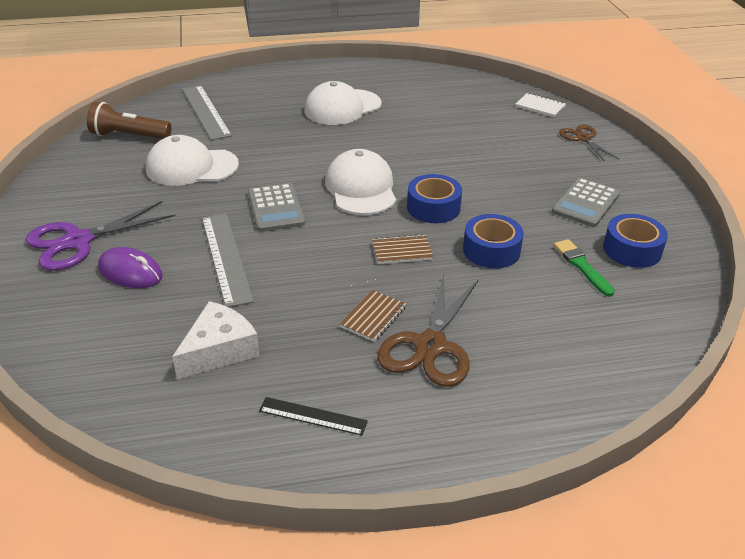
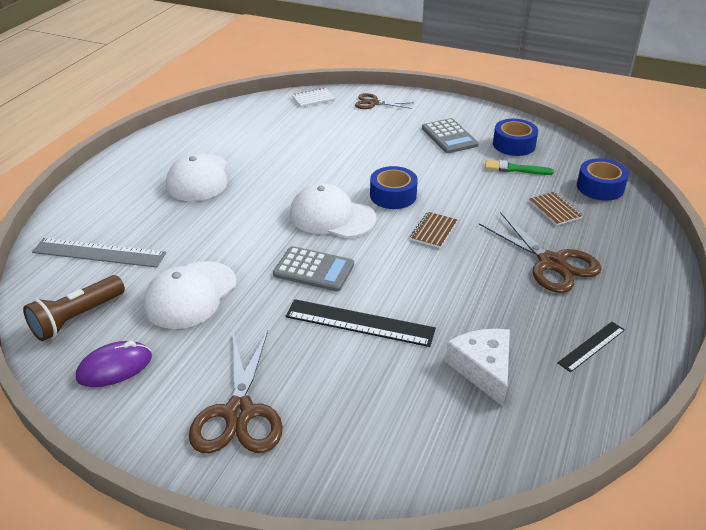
camera: 55 degrees left, 0 degrees up
(77, 241) = (239, 413): purple scissors -> brown scissors
(130, 272) = (327, 390): purple mouse -> purple mouse (115, 367)
(226, 258) = (359, 323): grey ruler -> black ruler
(373, 317) = (501, 275): brown notebook -> brown notebook (554, 210)
(491, 250) = (467, 194): blue tape -> blue tape (600, 187)

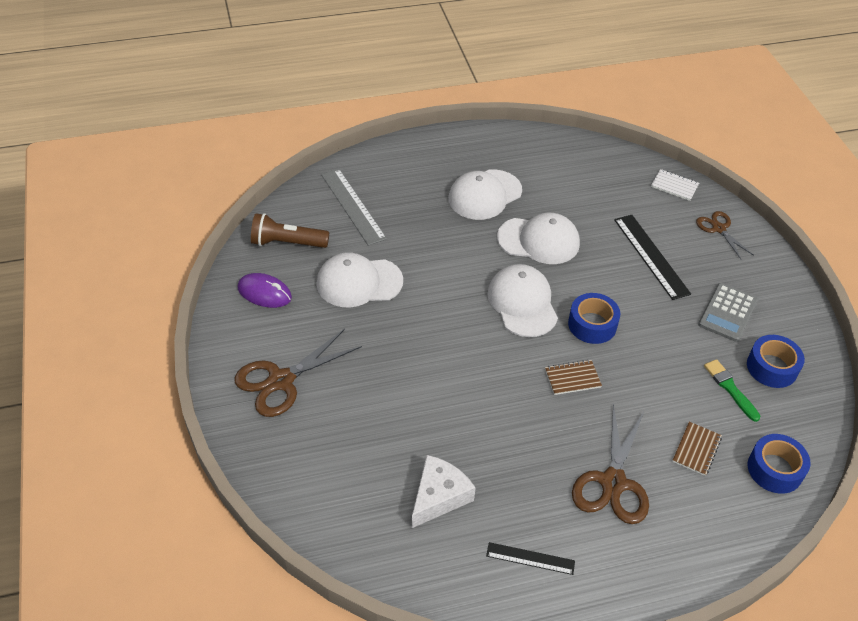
camera: 50 degrees right, 10 degrees up
(281, 177) = (538, 240): none -> white cap
(314, 269) = (450, 332): grey calculator -> none
(359, 323) = (419, 394): black ruler -> black ruler (651, 256)

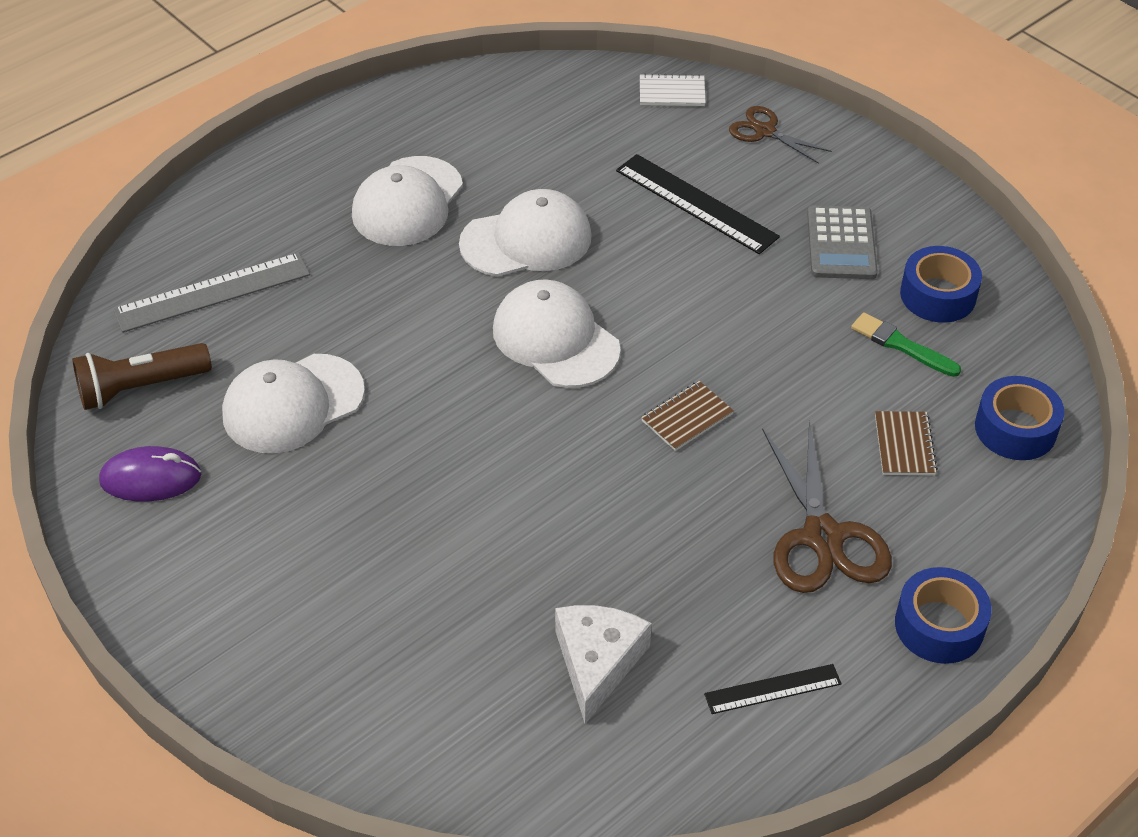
camera: 25 degrees left, 0 degrees up
(280, 381) = (259, 599): brown scissors -> none
(353, 206) = (212, 292): grey ruler -> grey ruler turned 60 degrees counterclockwise
(592, 324) = (670, 331): blue tape -> blue tape (939, 625)

